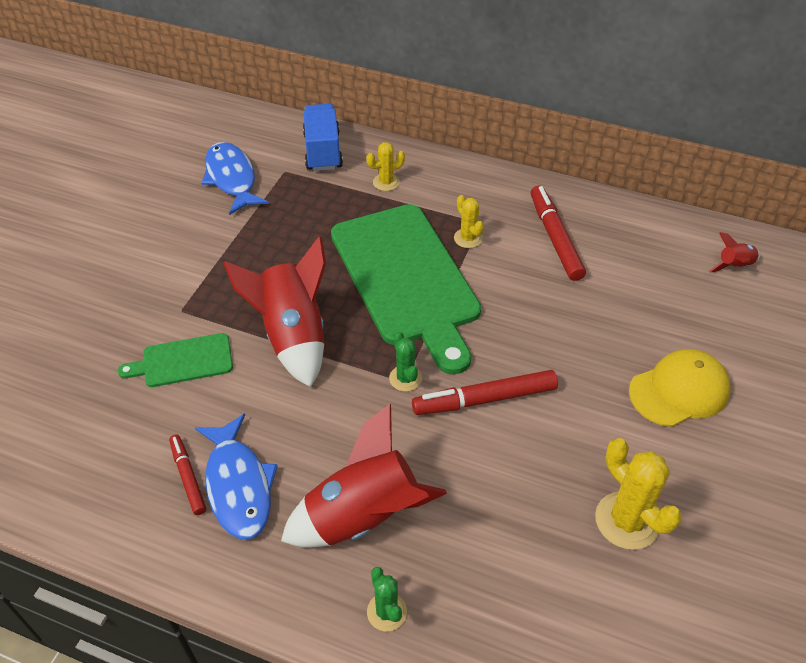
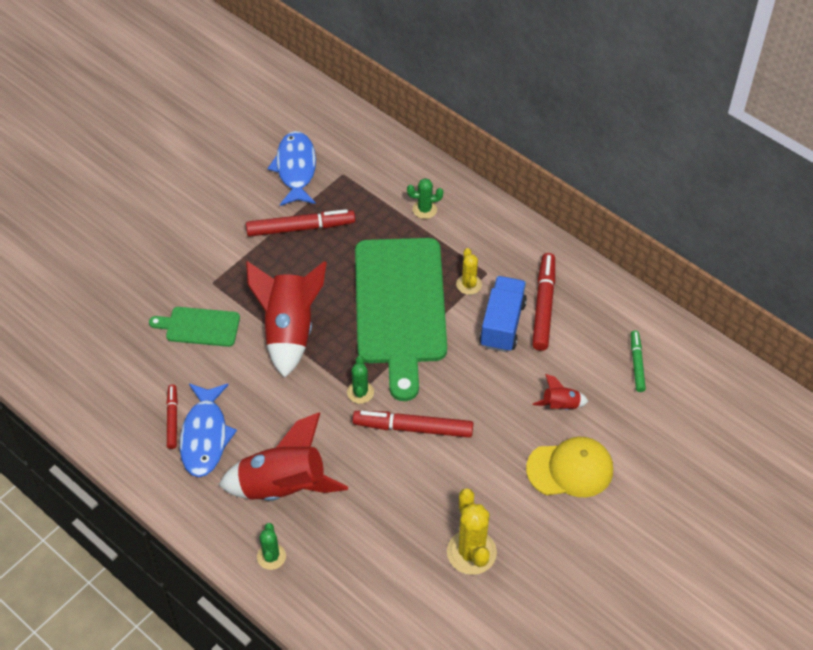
camera: 20 degrees right, 5 degrees up
(261, 231) = (300, 228): none -> red marker
(323, 151) = (383, 162): blue truck -> blue truck (502, 324)
(386, 182) = (424, 209): yellow cactus -> green cactus
(679, 266) = (637, 363): none -> green marker
(734, 266) = (685, 378): red rocket -> red rocket (560, 405)

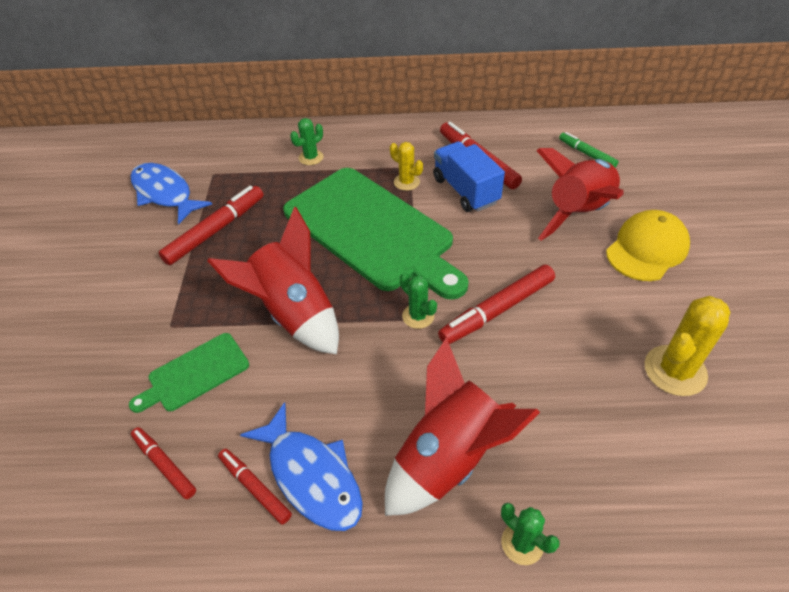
camera: 40 degrees left, 5 degrees down
(140, 369) = (164, 465): none -> red marker
(471, 552) = (675, 371): yellow cactus -> yellow cactus turned 75 degrees counterclockwise
(560, 405) = (578, 213): red rocket -> red rocket, size x2.20

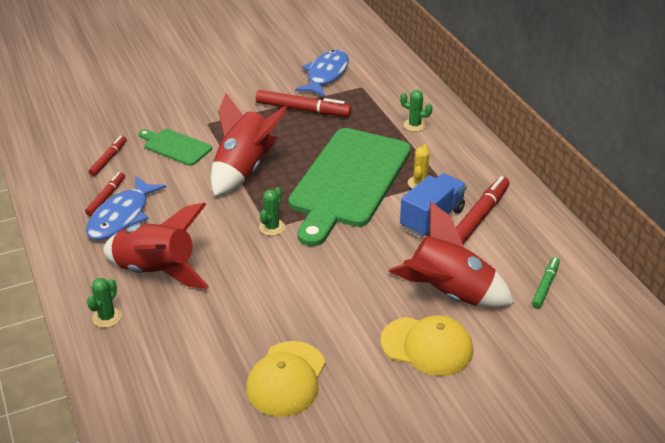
camera: 65 degrees right, 10 degrees down
(497, 310) = (299, 266): red marker -> none
(675, 371) = (286, 379): yellow cactus -> yellow cap

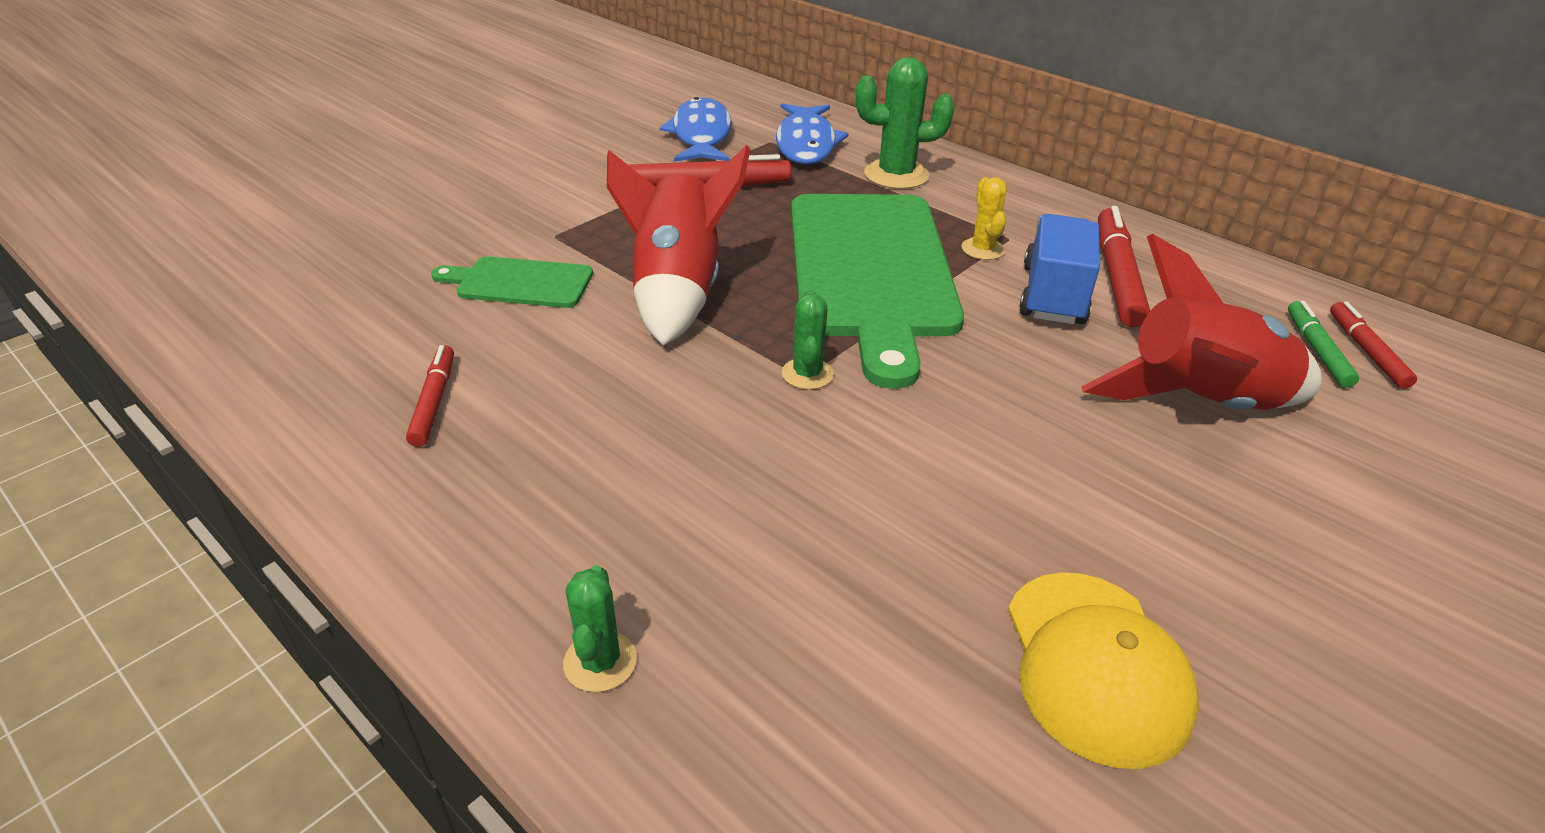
camera: 25 degrees left, 0 degrees up
(109, 159) = (396, 332): red marker -> red marker (1366, 351)
(122, 216) = (493, 429): blue fish -> blue fish (806, 144)
(157, 271) = (645, 519): red rocket -> none
(414, 125) = (896, 175): green cactus -> green cactus, size x1.72
(427, 346) = (1264, 505): yellow cap -> none

